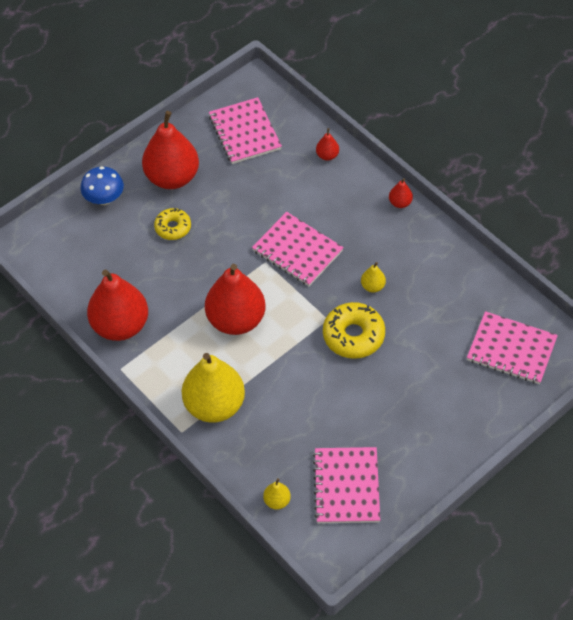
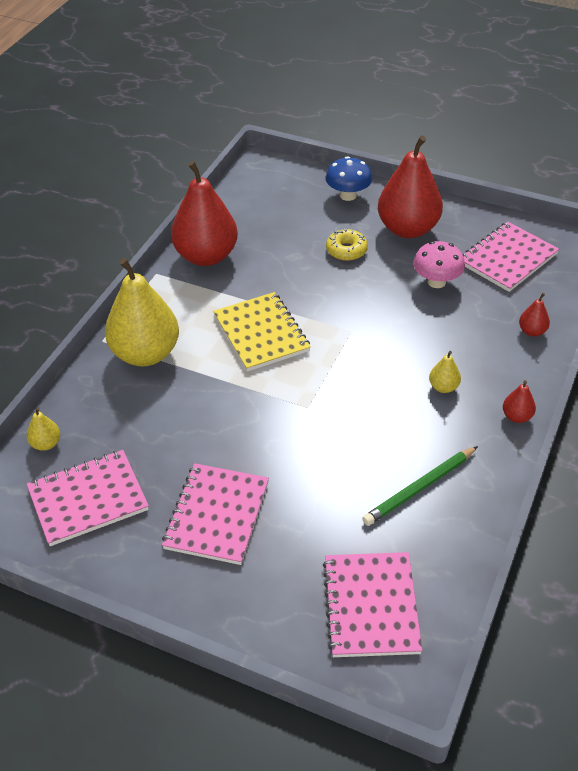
camera: 65 degrees right, 10 degrees down
(236, 320) = (261, 333): red pear -> yellow notebook
(244, 186) = (436, 282): none -> pink mushroom
(297, 251) = (383, 351): pink notebook -> pink notebook (216, 515)
(353, 336) = (298, 437): yellow donut -> none
(372, 286) = (378, 431): yellow pear -> yellow pear (443, 387)
(433, 284) = (420, 488): none -> green pencil

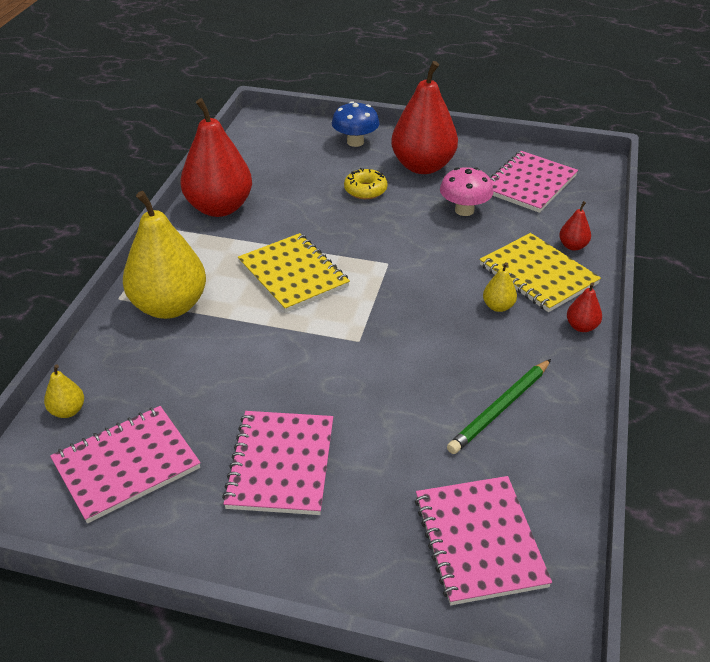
camera: 10 degrees left, 5 degrees down
(490, 358) = (538, 274): none -> yellow notebook

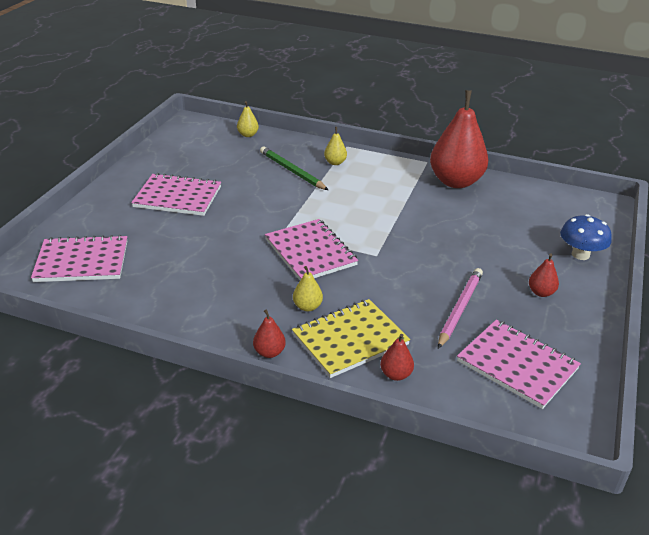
camera: 95 degrees right, 5 degrees down
(126, 465) = (199, 151): pink notebook -> pink notebook (310, 252)
(169, 306) = (335, 162): yellow pear -> yellow pear, size x0.42
(293, 274) = (365, 210): yellow notebook -> none
(365, 190) = (490, 253): yellow donut -> none
(423, 166) = (541, 292): red pear -> red pear, size x0.42
(464, 210) = (460, 309): pink mushroom -> pink pencil
(500, 408) = (189, 288): green pencil -> green pencil (292, 171)

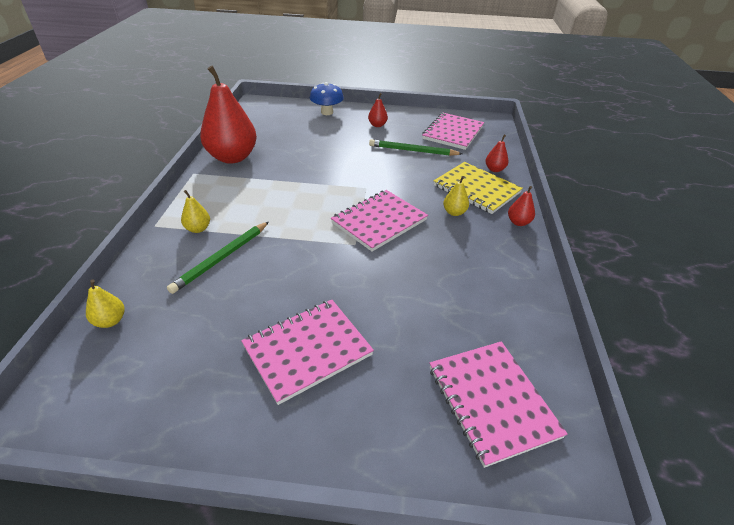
camera: 105 degrees left, 5 degrees up
(178, 197) = (307, 350): pink notebook -> pink notebook turned 60 degrees clockwise
(460, 309) = (413, 151): pink pencil -> green pencil

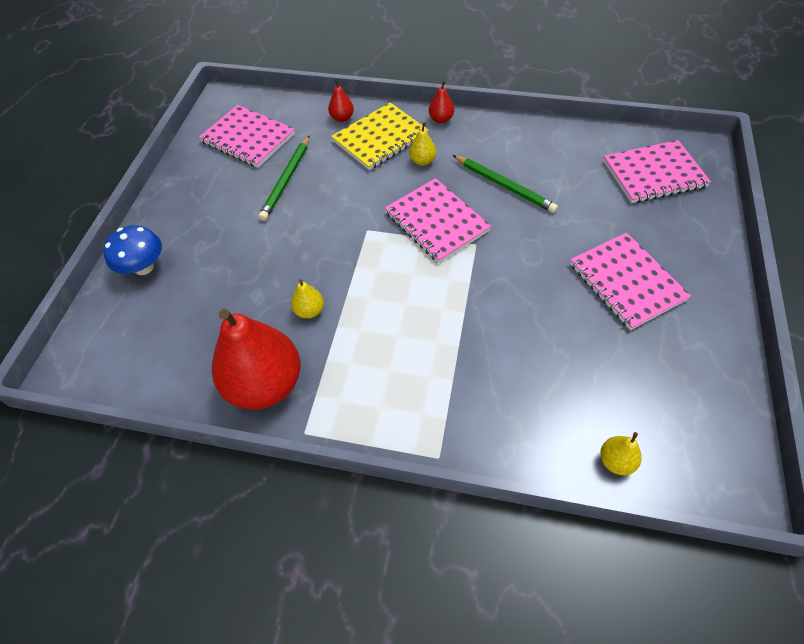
camera: 80 degrees left, 15 degrees up
(198, 229) = (447, 401): yellow pear -> yellow pear (309, 311)
(222, 258) = (504, 366): green pencil -> green pencil (504, 185)
(377, 125) = (205, 209): red pear -> none

